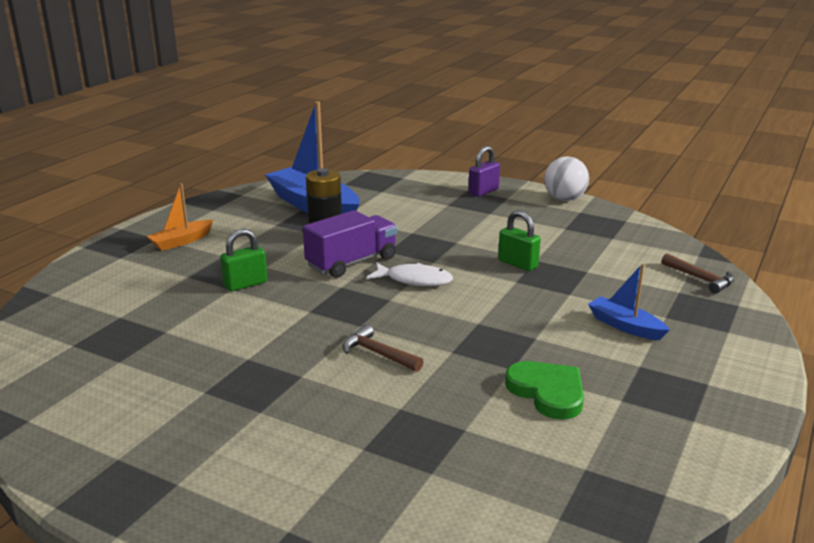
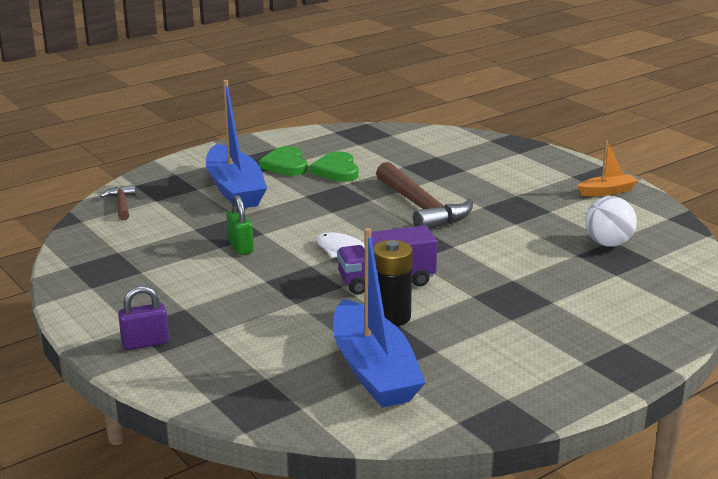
camera: 155 degrees left, 0 degrees up
(181, 241) = (555, 349): orange boat -> orange boat (607, 191)
(245, 284) = (498, 281): green padlock -> none
(378, 354) = (421, 208): brown hammer -> brown hammer, size x2.02
(564, 199) = (76, 308): white ball -> white ball (608, 243)
(625, 326) = (235, 189): blue boat -> blue boat, size x1.99
(627, 384) = (285, 165): none -> green heart

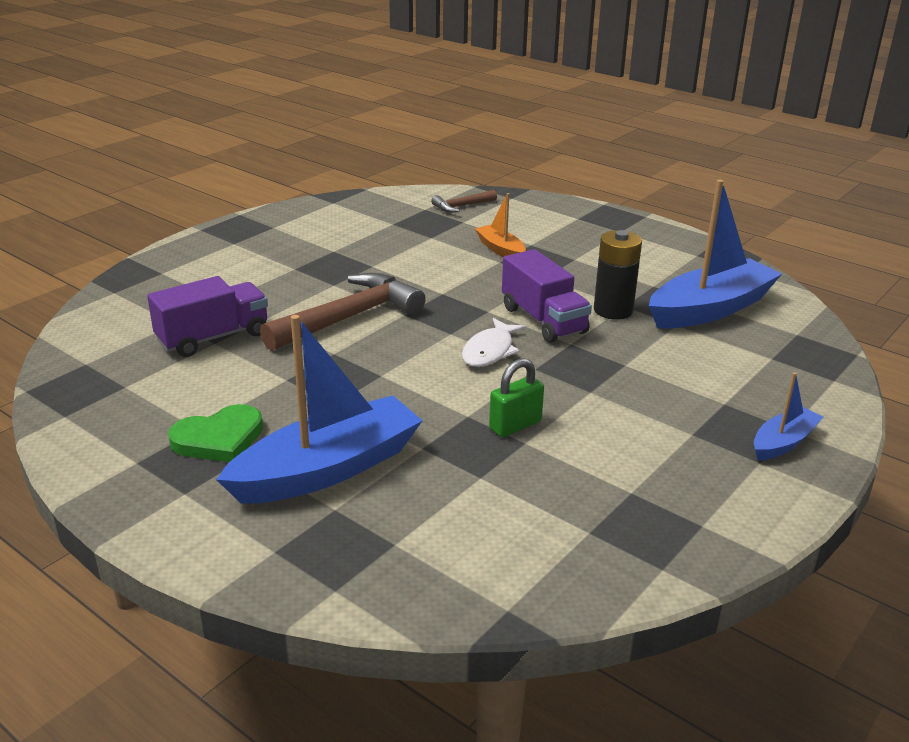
camera: 105 degrees left, 5 degrees up
(121, 204) = (425, 580): brown hammer -> brown hammer (462, 206)
(145, 343) = (783, 442): purple padlock -> blue boat
(337, 170) = (236, 390): green heart -> none
(409, 166) = (213, 337): none -> purple truck
(607, 191) = (274, 226): orange boat -> orange boat (500, 250)
(608, 243) = (401, 225): white ball -> none

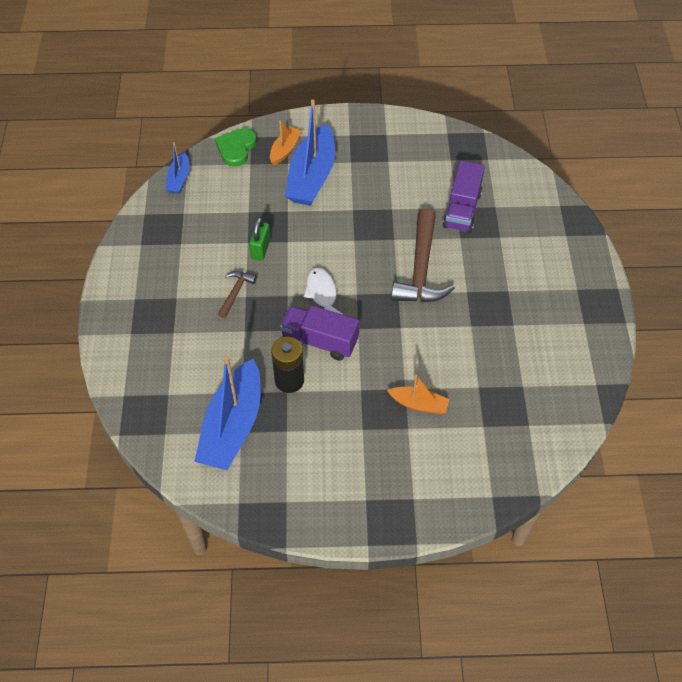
camera: 140 degrees right, 25 degrees up
(219, 439) = (372, 162): green heart -> green heart (236, 148)
(311, 530) = (285, 150): none -> orange boat
(462, 206) = (509, 450): brown hammer -> brown hammer (235, 292)
(783, 442) = (129, 320): blue boat -> blue boat (179, 179)

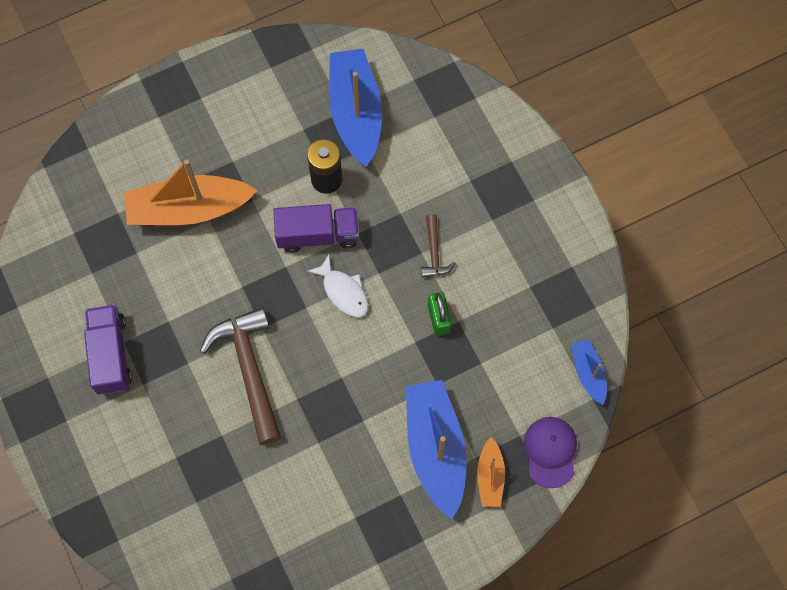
camera: 155 degrees right, 15 degrees up
(236, 148) = (550, 452): green heart -> purple cap
(419, 404) = (189, 209): orange boat -> orange boat, size x1.99
(462, 210) = (234, 478): purple truck -> purple truck (110, 355)

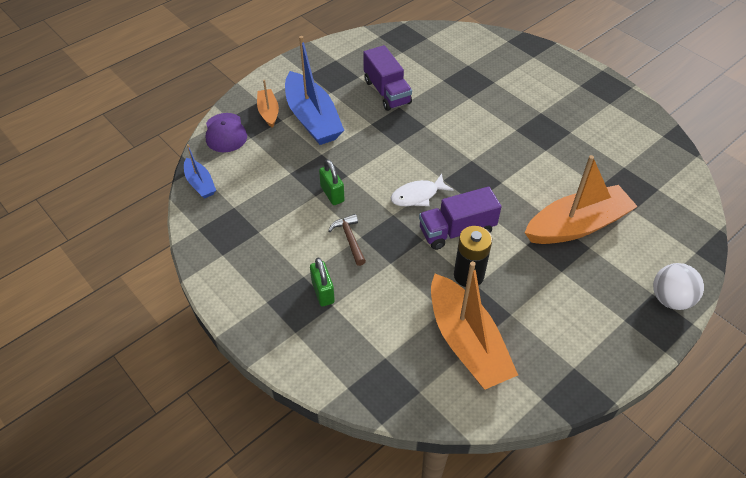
camera: 165 degrees right, 20 degrees down
(110, 355) = (574, 123): purple truck -> purple truck (387, 92)
(145, 107) = (670, 299): none -> white ball
(249, 370) = (468, 134): brown hammer -> none
(343, 291) = (417, 195): white fish -> white fish turned 60 degrees counterclockwise
(356, 112) = (466, 342): blue boat -> orange boat
(476, 196) = (323, 292): none -> green padlock

